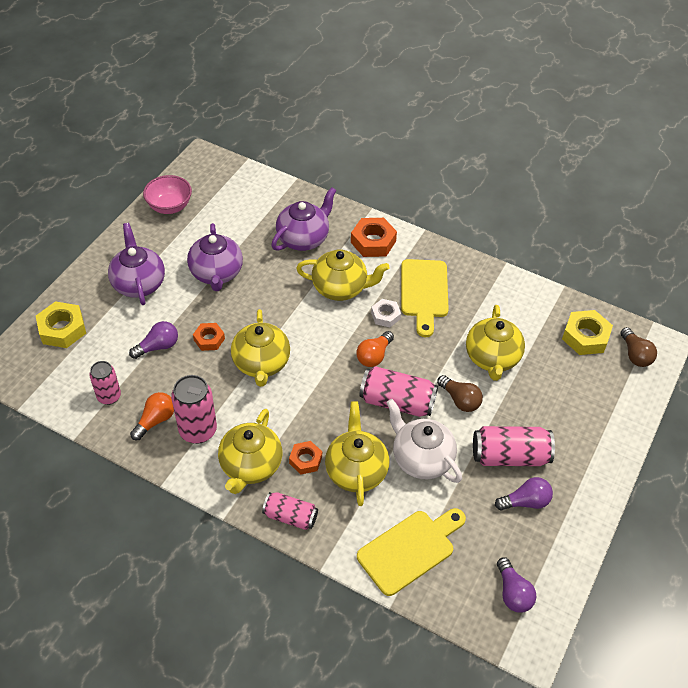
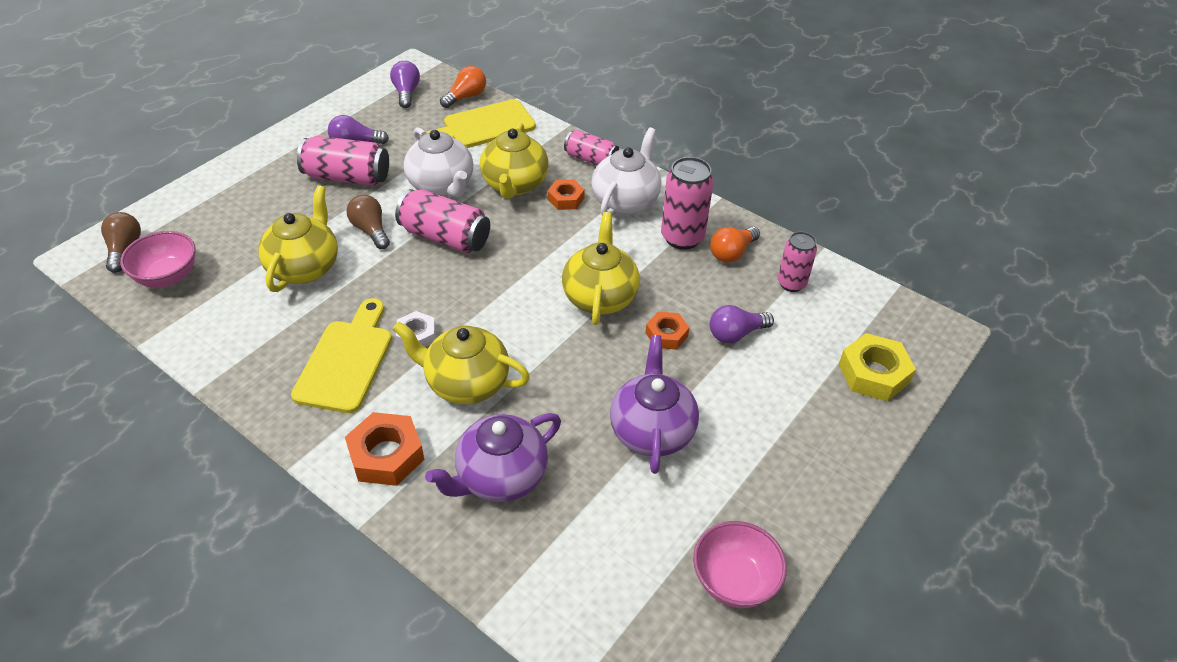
camera: 170 degrees left, 5 degrees down
(139, 283) = (773, 430): purple teapot -> none
(250, 466) = (626, 201): yellow teapot -> white teapot
(374, 356) = (453, 288): orange light bulb -> orange light bulb (466, 97)
(585, 337) = (167, 277): yellow nut -> pink bowl

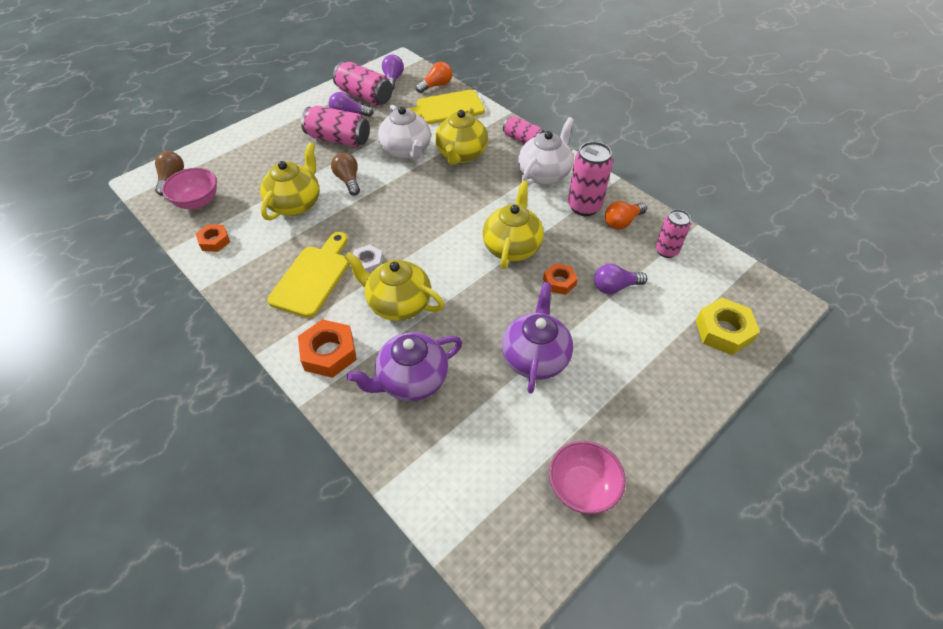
camera: 10 degrees right, 5 degrees up
(445, 237) = (402, 190): pink can -> pink can (364, 96)
(566, 199) = (498, 168): orange nut -> orange nut (214, 241)

